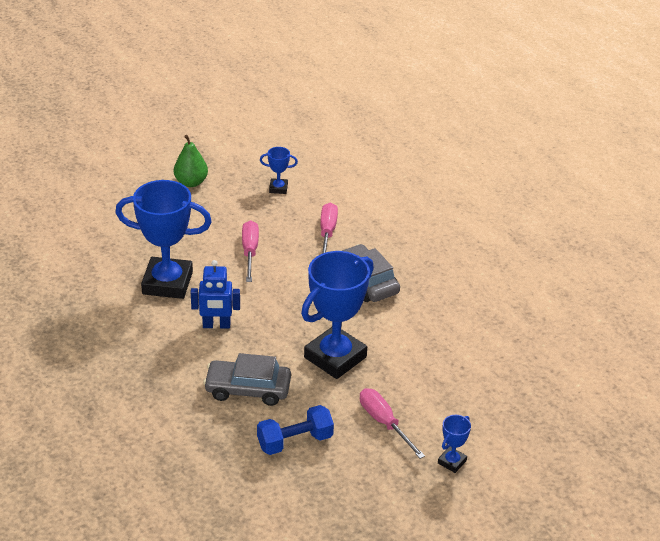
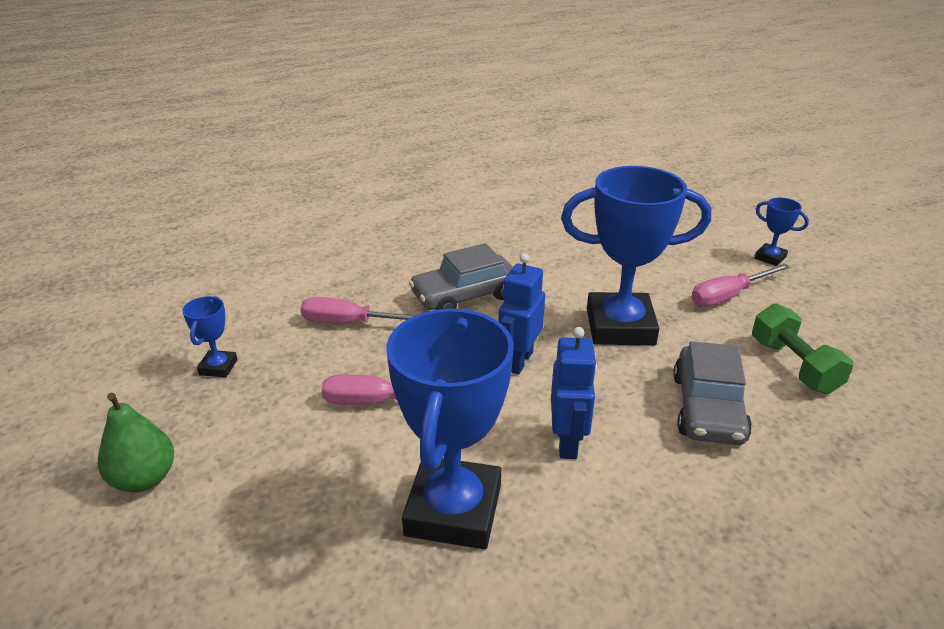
camera: 85 degrees left, 5 degrees down
(292, 307) = (519, 361): none -> blue robot
(295, 441) = (794, 366): blue dumbbell -> green dumbbell
(335, 357) = (620, 327): blue trophy -> blue trophy turned 45 degrees counterclockwise

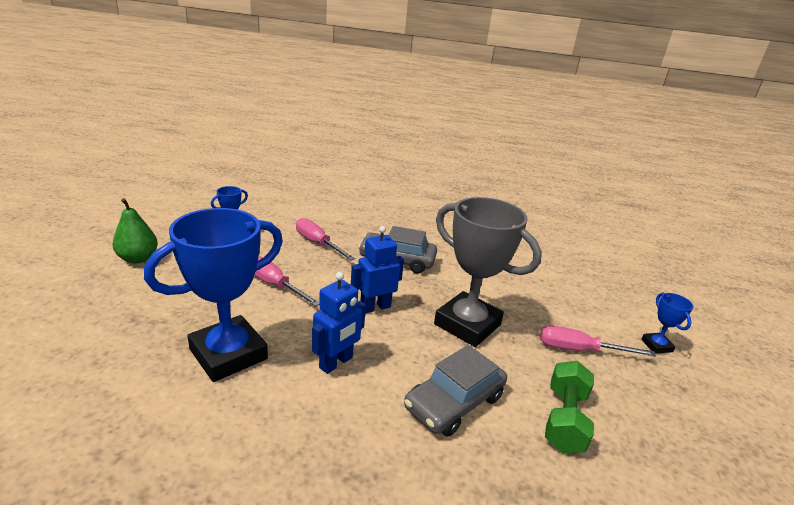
camera: 35 degrees right, 5 degrees down
(620, 327) = (467, 324): blue trophy -> grey trophy

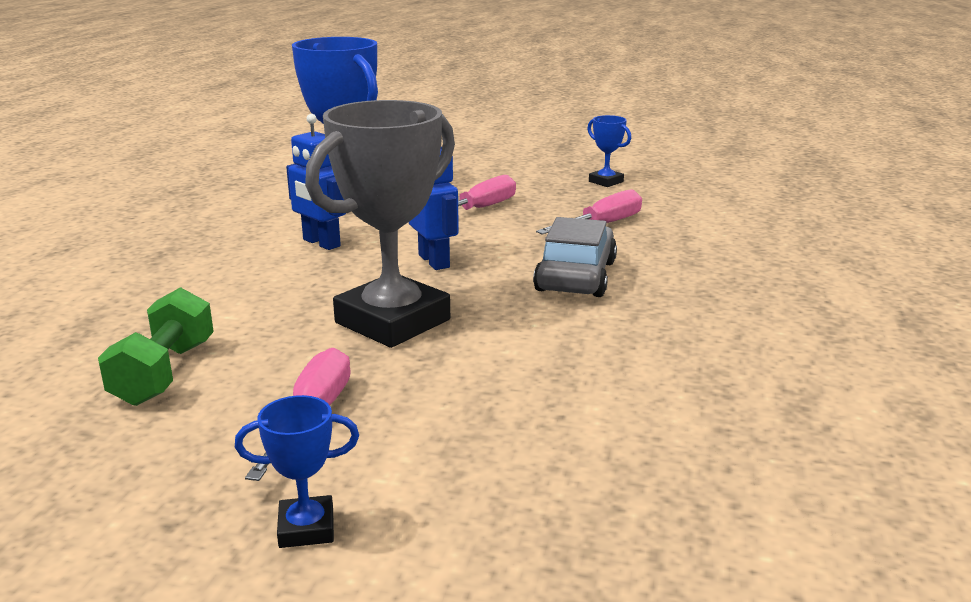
camera: 95 degrees right, 5 degrees down
(138, 258) = (517, 155): green pear -> none
(454, 402) = (231, 302): grey car -> none
(564, 419) = (164, 373): green dumbbell -> green dumbbell turned 75 degrees clockwise

